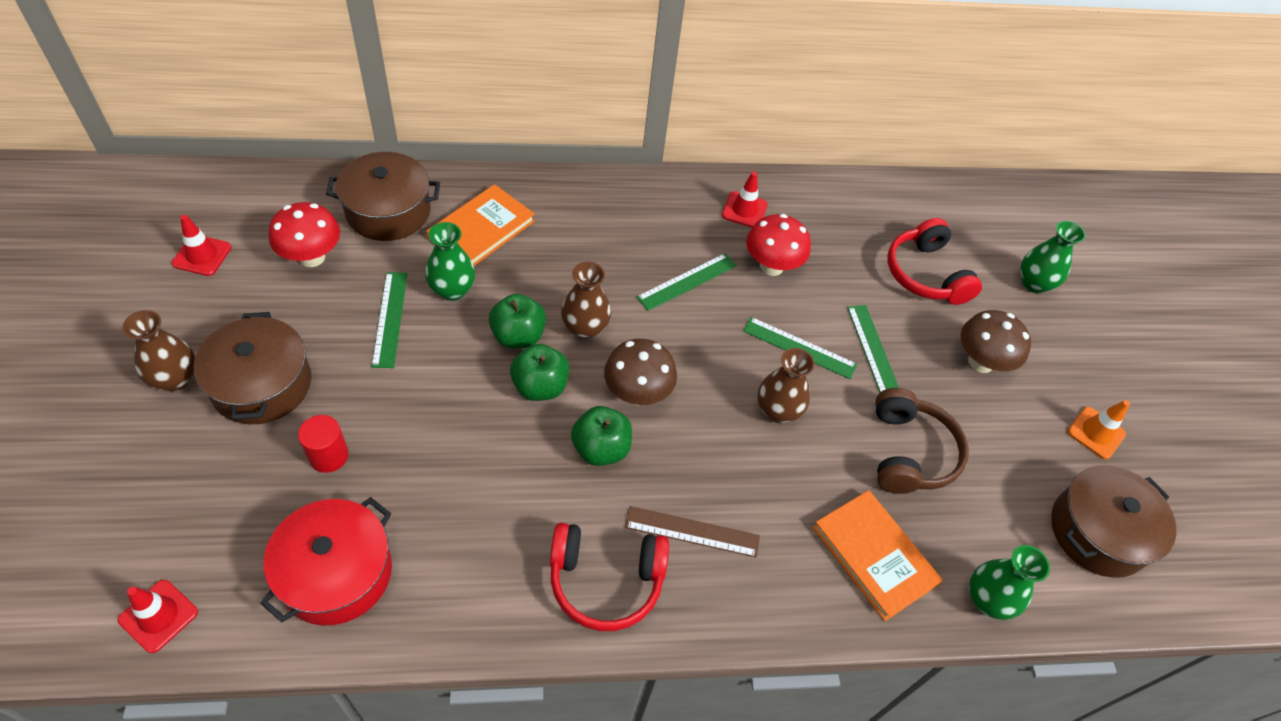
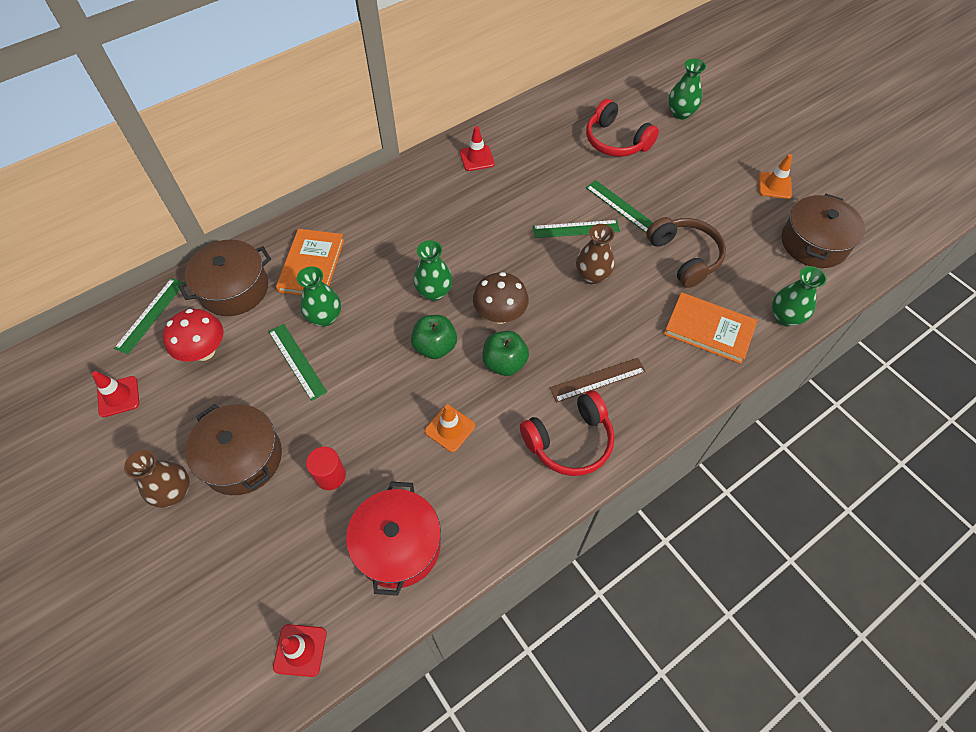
camera: 25 degrees left, 5 degrees up
(487, 483) = (450, 428): none -> orange traffic cone
(518, 336) = (394, 323): green apple -> none
(585, 328) = (434, 292): brown vase -> green vase
(687, 281) = (476, 225): green ruler -> green ruler (150, 315)
(771, 266) = (521, 186): red mushroom -> none
(980, 362) = (685, 179): brown mushroom -> none

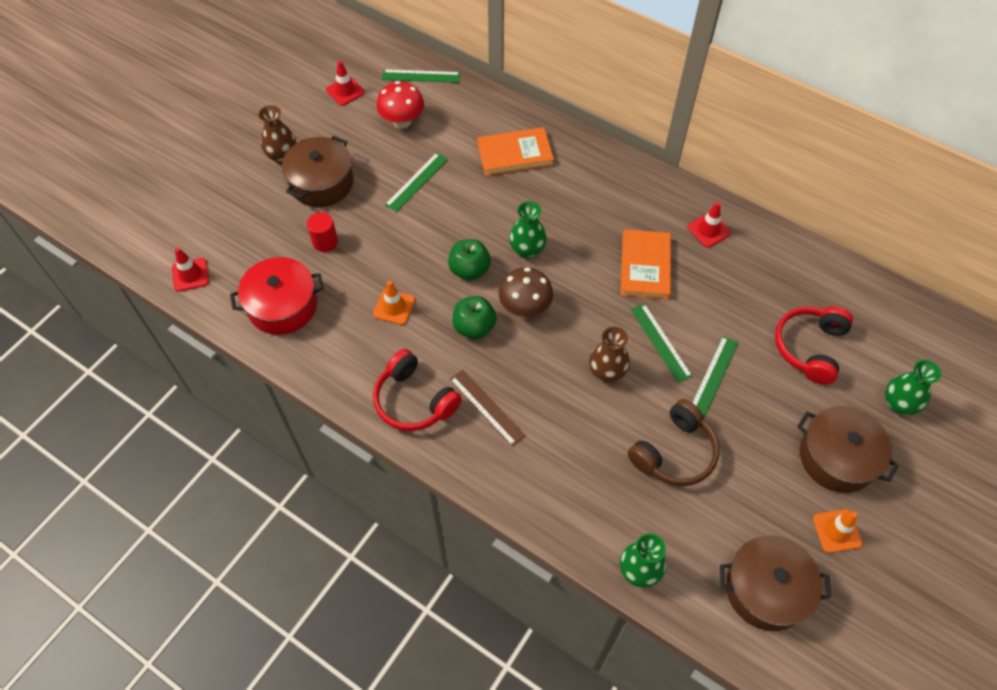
camera: 70 degrees right, 0 degrees up
(234, 289) = (467, 114): brown pot -> brown pot (837, 457)
(325, 317) = (466, 183): green vase -> none
(709, 330) = (588, 495): orange book -> orange book (645, 266)

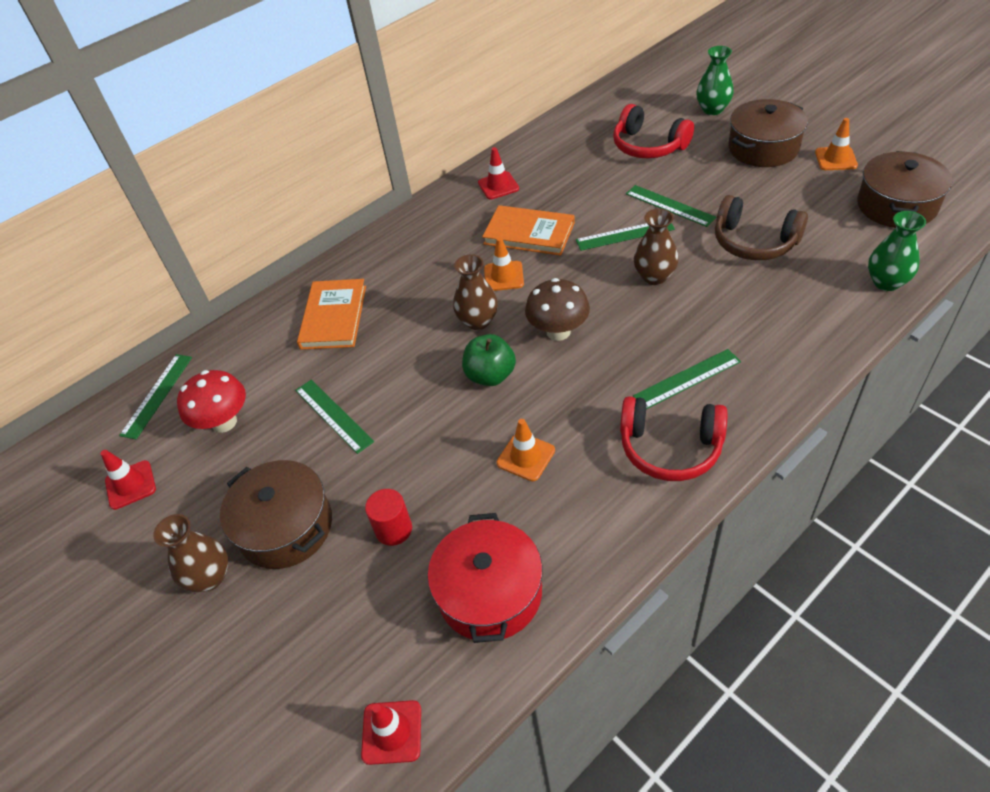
camera: 70 degrees left, 10 degrees down
(414, 400) = (670, 447): red headphones -> red headphones turned 45 degrees clockwise
(474, 327) = (574, 379): green apple -> none
(487, 407) = (687, 379): brown ruler -> green ruler
(527, 250) = (478, 321): green vase -> brown vase
(584, 257) = (503, 276): none -> orange traffic cone
(674, 452) = (754, 242): brown headphones -> brown headphones turned 150 degrees clockwise

